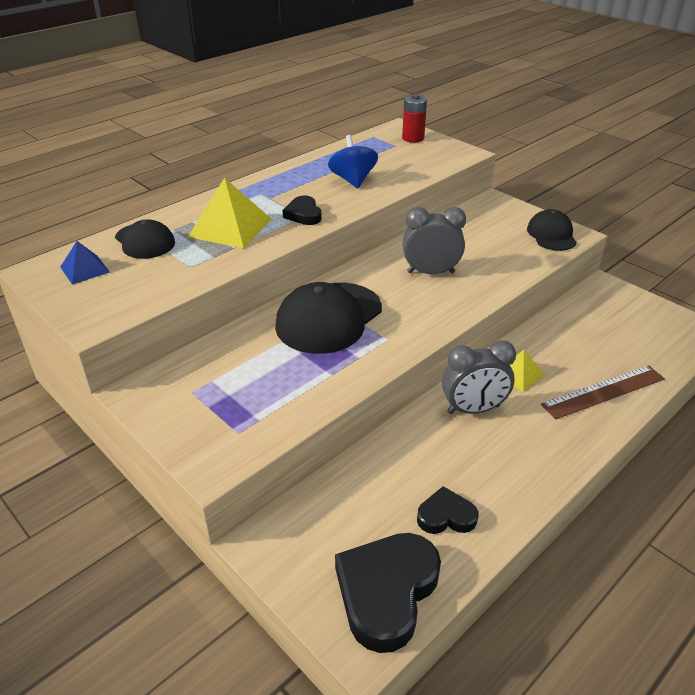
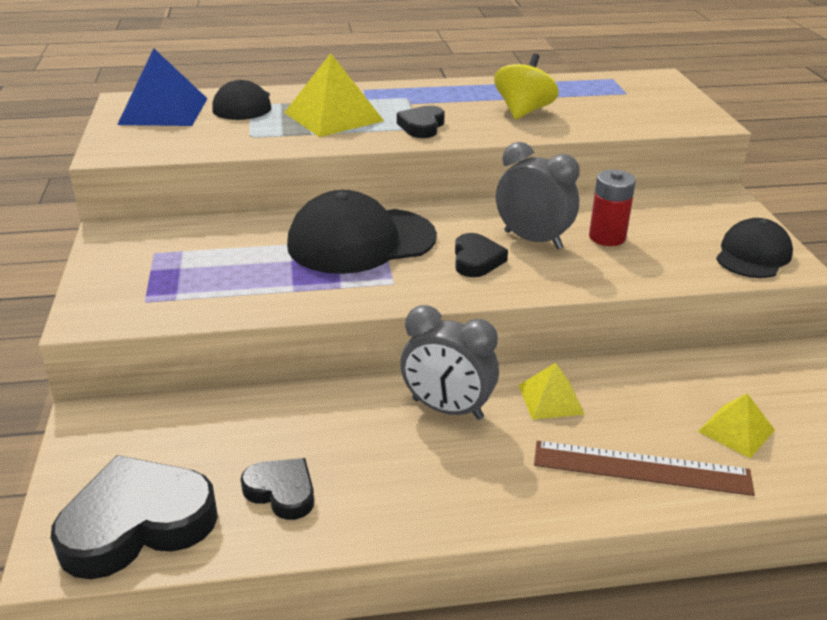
camera: 35 degrees right, 5 degrees down
(85, 269) = (163, 111): blue pyramid -> blue pyramid, size x1.77
(353, 180) = (523, 111): blue spinning top -> yellow spinning top
(413, 138) = (660, 91): red battery -> red battery (607, 237)
(416, 301) = (476, 260): none -> black heart
(620, 346) = (736, 430): none -> yellow pyramid

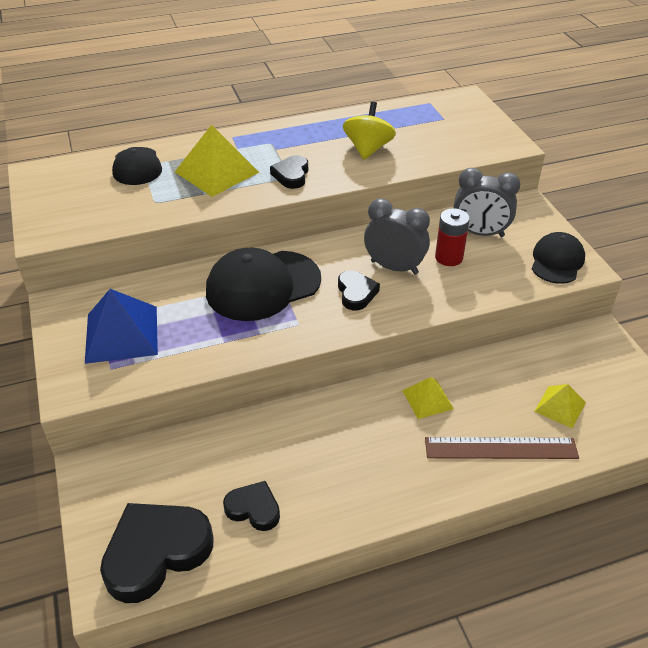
camera: 10 degrees left, 10 degrees up
(163, 111) = (72, 181): blue pyramid -> blue pyramid (122, 334)
(447, 409) = (355, 419): grey clock -> grey clock (480, 233)

